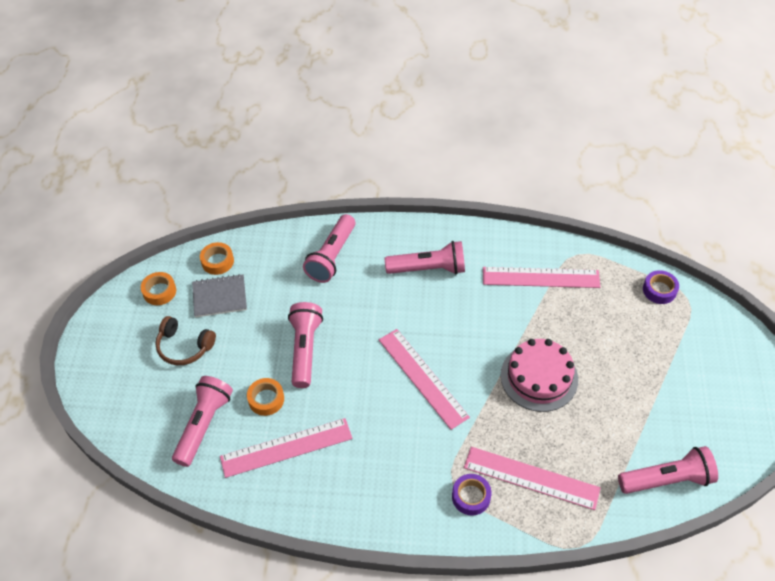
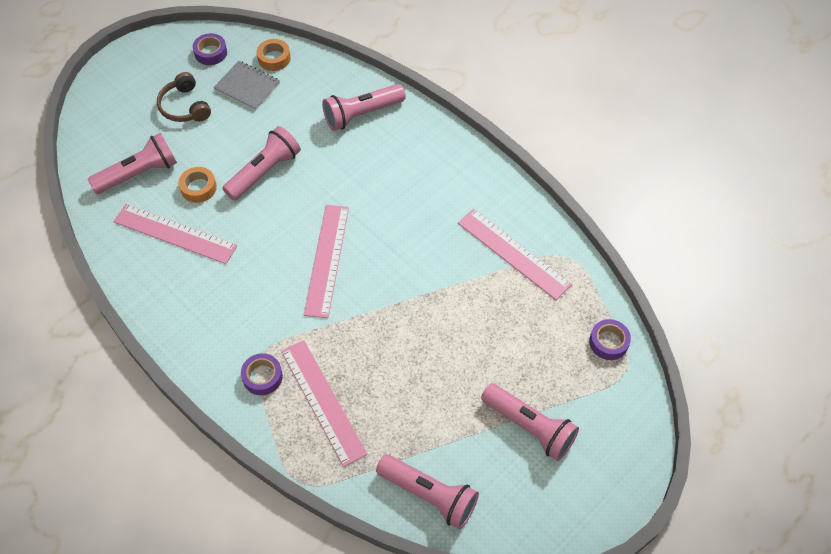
camera: 40 degrees right, 5 degrees up
(159, 291) = (211, 53): orange tape -> purple tape
(428, 268) = (427, 178): pink flashlight -> pink flashlight (529, 427)
(539, 377) = (418, 331): pink cake -> none

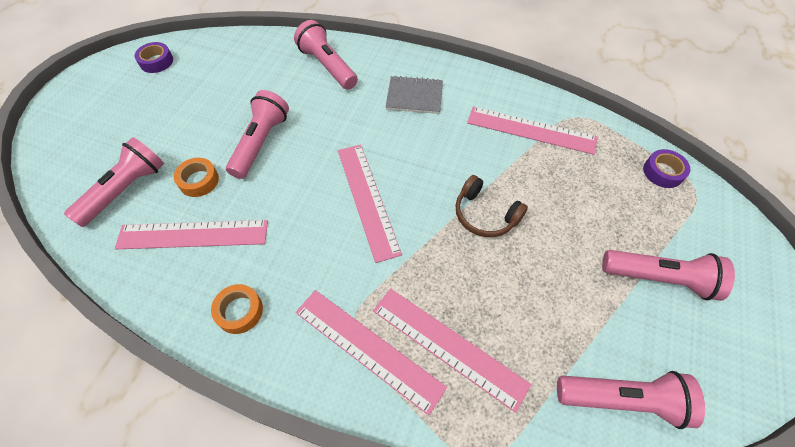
camera: 25 degrees left, 0 degrees up
(185, 106) = (150, 113): brown headphones -> brown headphones (485, 215)
(247, 87) = (206, 78): grey notebook -> grey notebook (414, 96)
(262, 377) = (368, 348): purple tape -> pink ruler
(274, 58) = (221, 48): orange tape -> orange tape (239, 311)
(362, 114) = (327, 66): pink flashlight -> pink flashlight turned 105 degrees clockwise

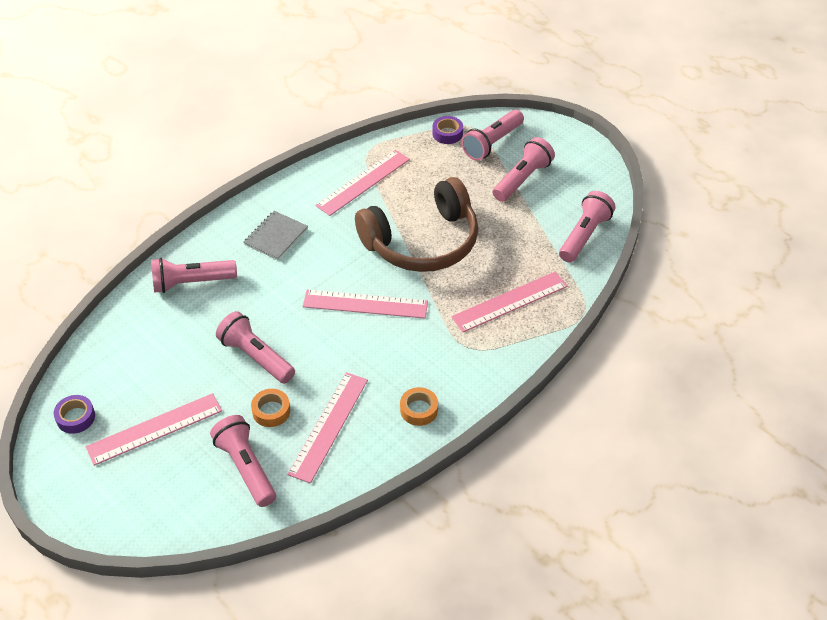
camera: 65 degrees left, 10 degrees down
(368, 348) = (488, 344): pink ruler -> pink ruler (155, 429)
(485, 215) = (422, 242): brown headphones -> brown headphones, size x2.13
(689, 222) = (492, 143): none -> pink flashlight

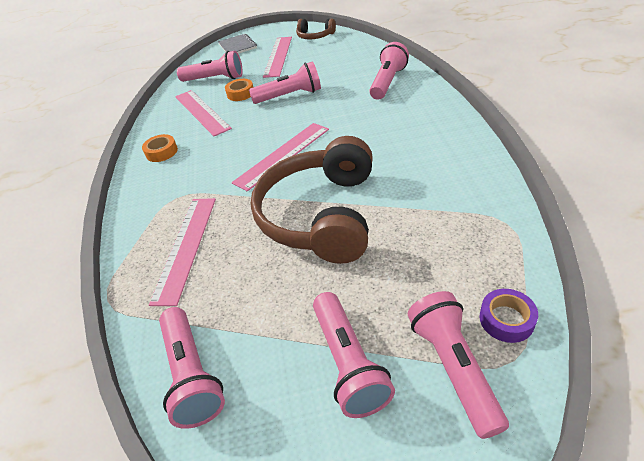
camera: 130 degrees right, 5 degrees down
(76, 417) = (315, 36): purple tape -> brown headphones
(276, 237) = (407, 127): grey notebook -> grey notebook (237, 46)
(363, 182) = (448, 201): pink ruler -> none

